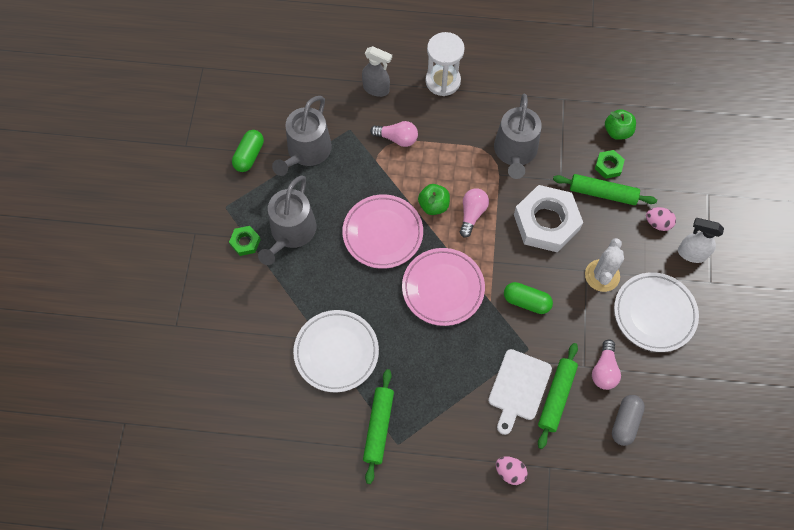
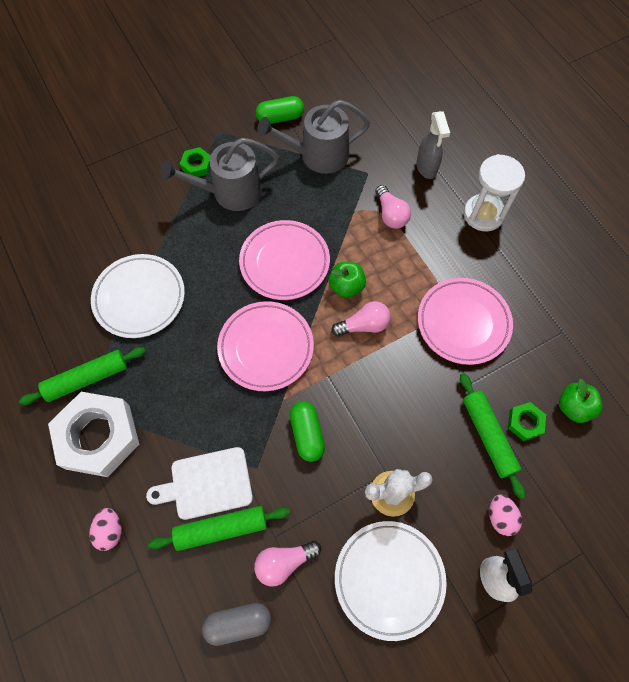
camera: 55 degrees right, 0 degrees up
(515, 152) = (463, 323): grey watering can -> pink plate
(546, 222) = (409, 399): white nut -> white nut (98, 436)

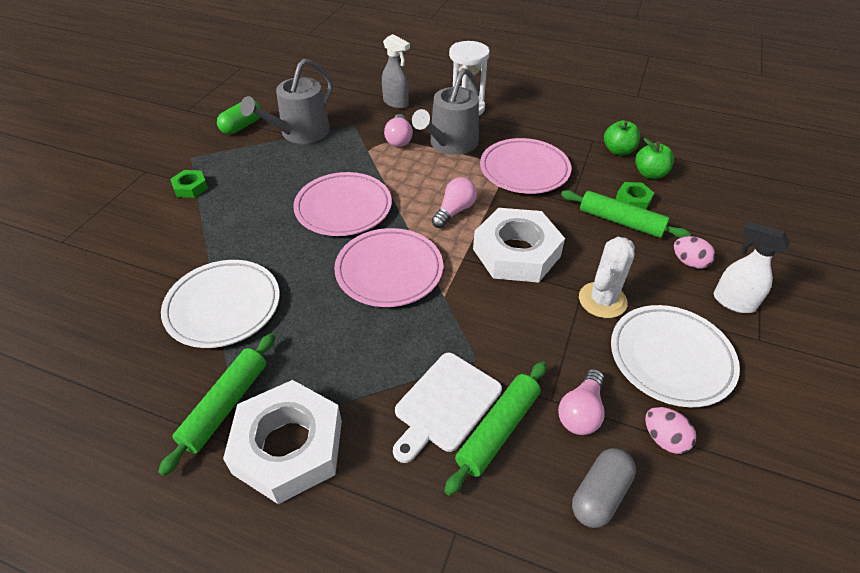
camera: 40 degrees left, 20 degrees down
(110, 531) = (388, 521): pink egg -> pink egg (664, 439)
(231, 192) = (244, 189): grey watering can -> grey watering can (450, 144)
(307, 434) = (491, 306): green capsule -> none
(346, 286) = (413, 196): green apple -> green apple (618, 151)
(372, 401) = (516, 253): none -> white nut
(390, 214) = (399, 139): pink light bulb -> pink light bulb turned 60 degrees clockwise

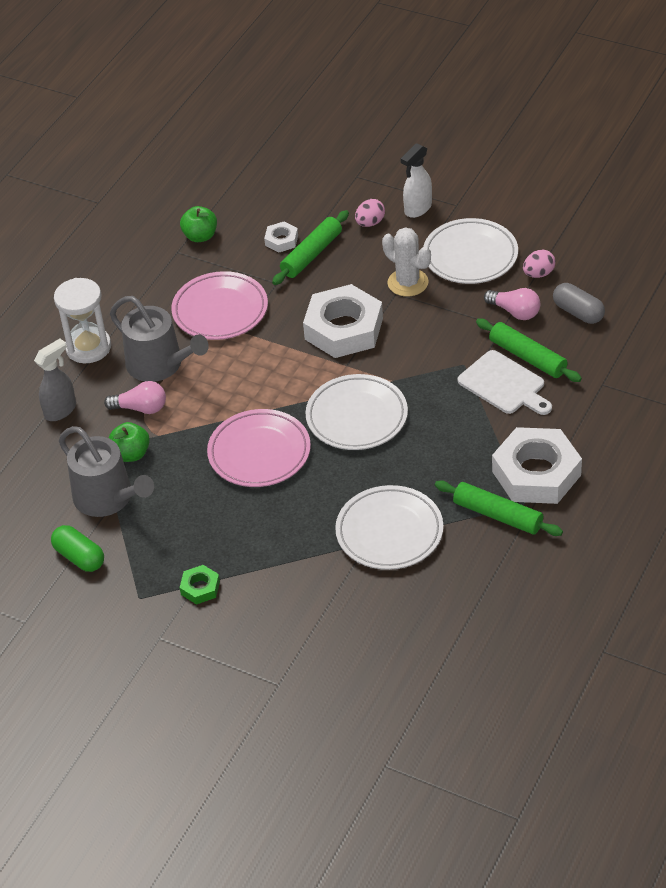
camera: 80 degrees left, 0 degrees up
(389, 271) = (357, 416): pink plate -> white plate
(454, 211) = (278, 367): pink light bulb -> none
(633, 200) = (281, 240): green nut -> white nut
(650, 174) = (243, 221): green apple -> green apple (131, 454)

